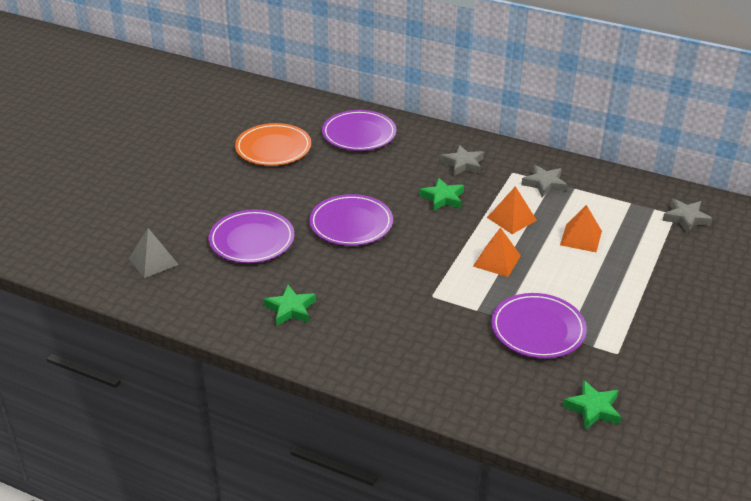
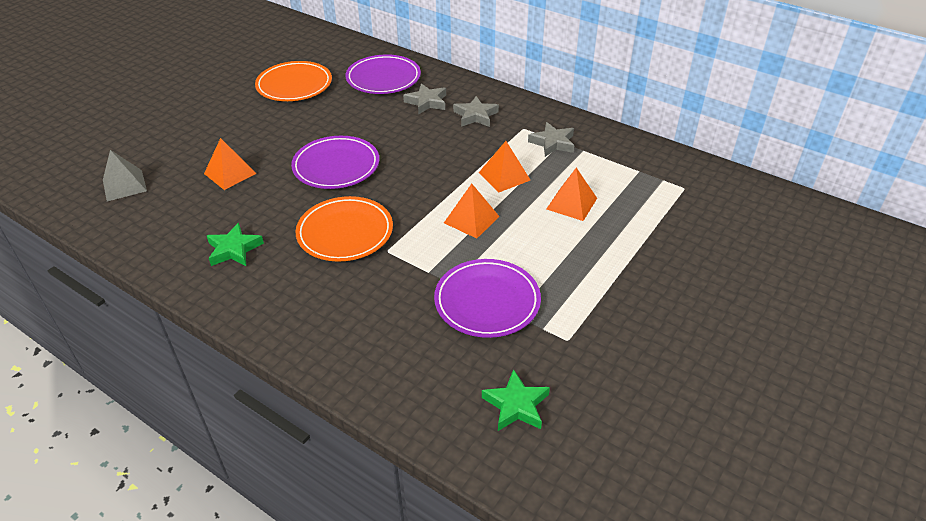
camera: 10 degrees right, 5 degrees up
(252, 240) = (230, 173): purple plate -> orange pyramid
(387, 284) = (345, 232): none -> orange plate
(443, 198) = (441, 148): green star -> none
(686, 218) = (695, 193): grey star -> grey star (426, 102)

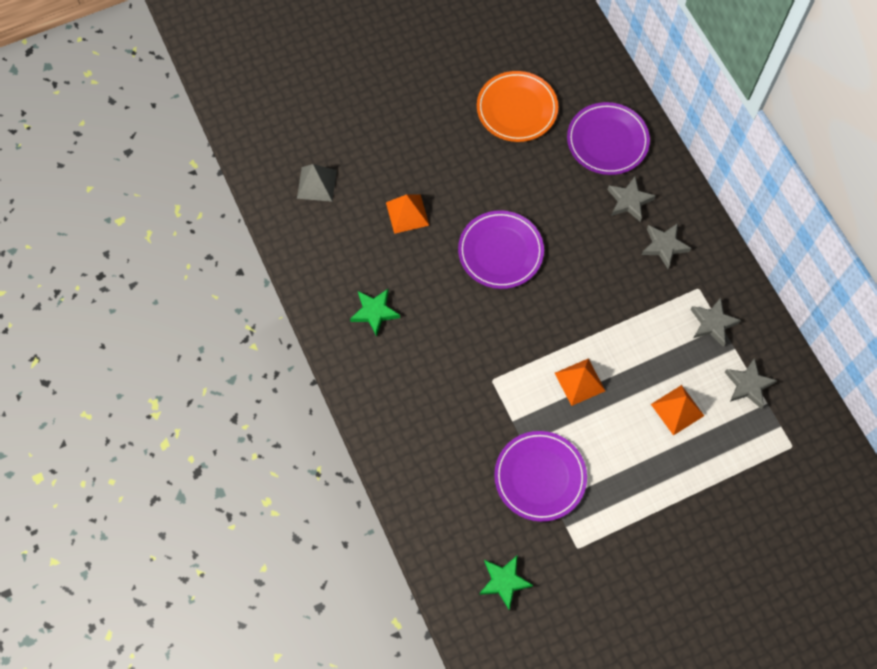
camera: 30 degrees right, 25 degrees up
(345, 232) = (469, 340): orange plate -> none
(504, 176) = (640, 344): orange pyramid -> none
(614, 166) = (748, 385): none -> grey star

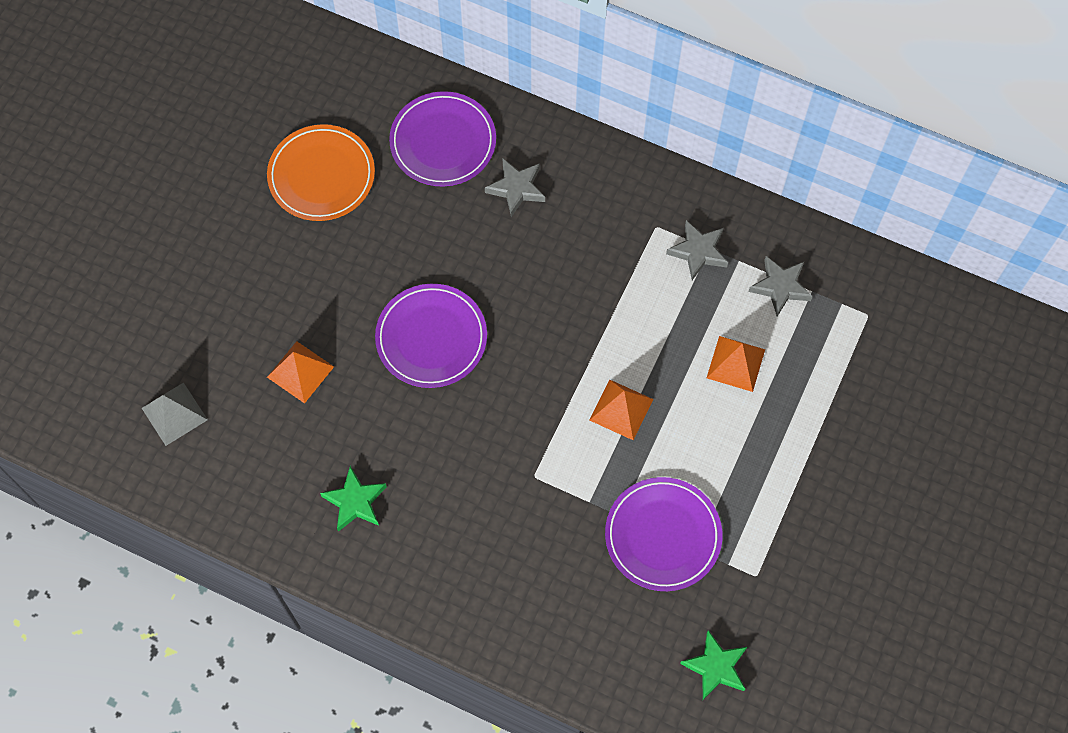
camera: 40 degrees left, 0 degrees up
(664, 246) = (588, 209): grey star -> none

